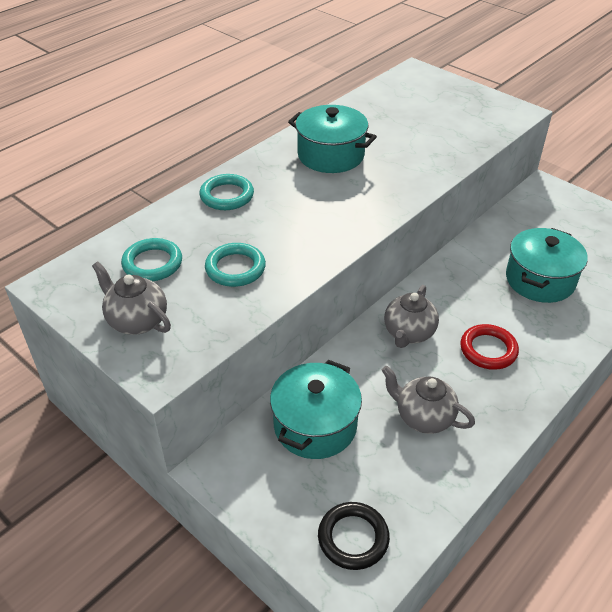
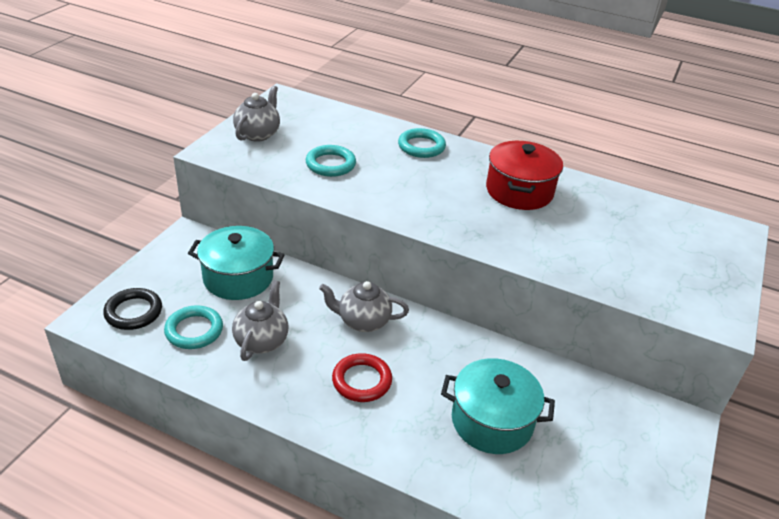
camera: 70 degrees right, 5 degrees down
(152, 263) = (321, 129): turquoise ring -> turquoise ring (194, 330)
(331, 155) = (519, 191): turquoise pot -> red pot

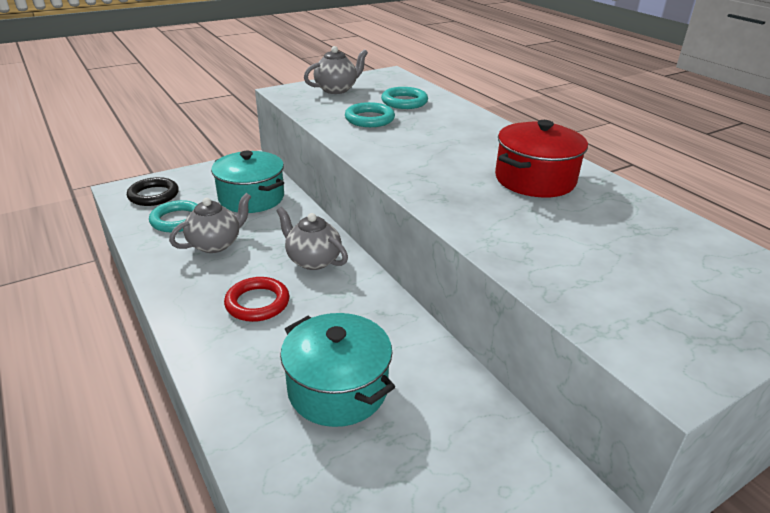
camera: 35 degrees right, 5 degrees down
(421, 146) = (472, 126): turquoise ring -> turquoise ring (404, 102)

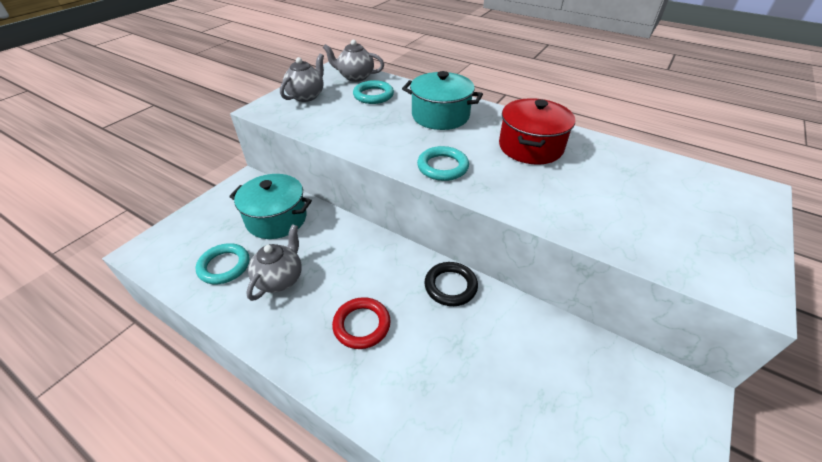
camera: 25 degrees left, 10 degrees up
(153, 195) = (179, 246): black ring -> black ring (450, 286)
(313, 260) = (375, 264): grey teapot -> grey teapot (355, 77)
(338, 388) = (484, 379): turquoise pot -> turquoise pot (440, 116)
(369, 119) = (361, 121): turquoise ring -> turquoise ring (442, 167)

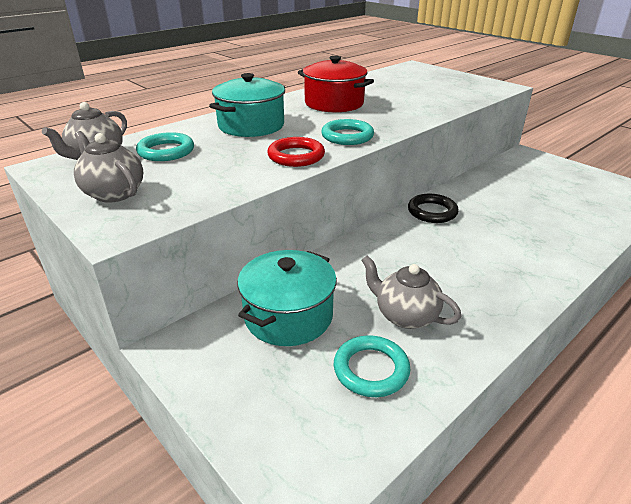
camera: 75 degrees left, 10 degrees down
(362, 325) = (476, 263): red ring -> red ring (296, 156)

